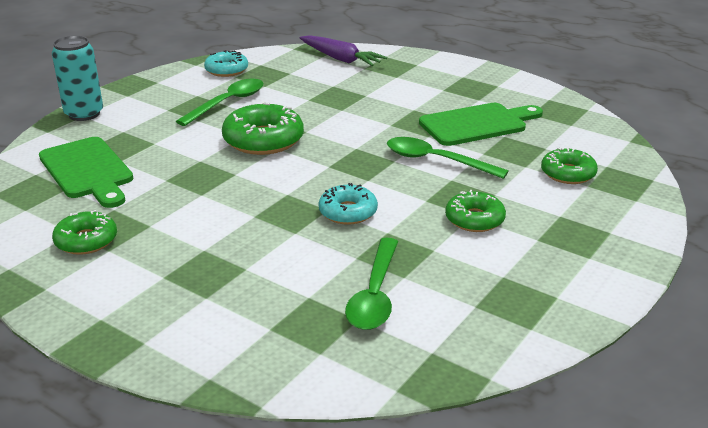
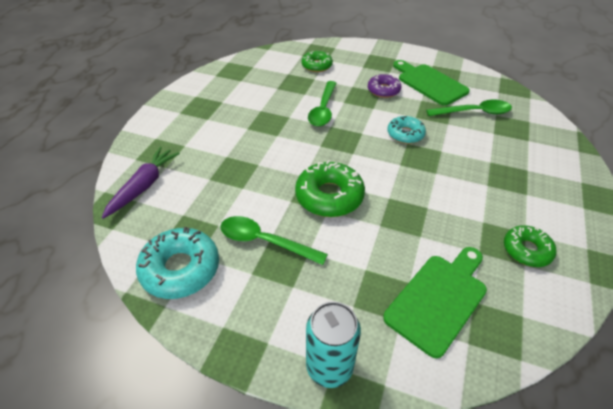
camera: 105 degrees left, 15 degrees up
(226, 70) = (180, 269): turquoise donut -> turquoise donut, size x1.59
(474, 219) = (383, 90): green donut -> purple donut
(477, 124) = (264, 99): green cutting board -> green cutting board (429, 83)

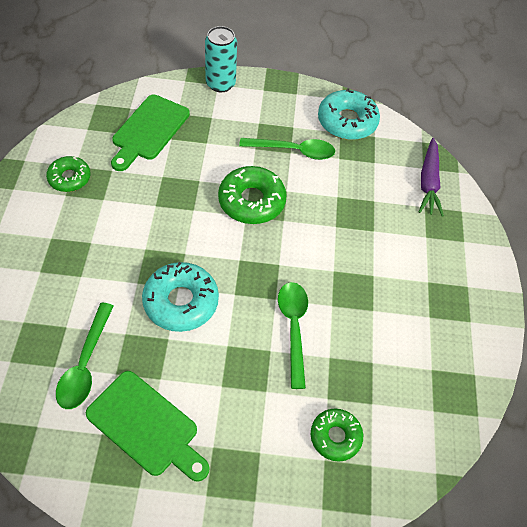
camera: 160 degrees right, 10 degrees up
(383, 90) = (217, 390): purple donut -> none
(405, 134) = (181, 302): turquoise donut -> turquoise donut, size x1.59
(474, 112) = (85, 365): green spoon -> green spoon turned 60 degrees counterclockwise

